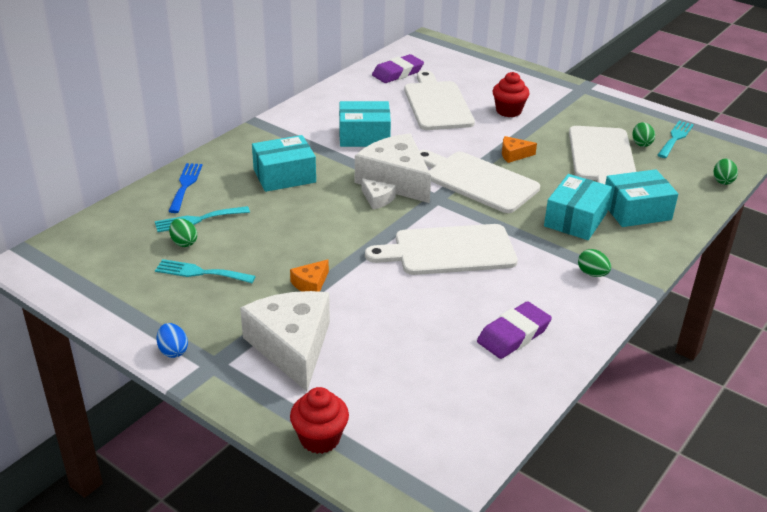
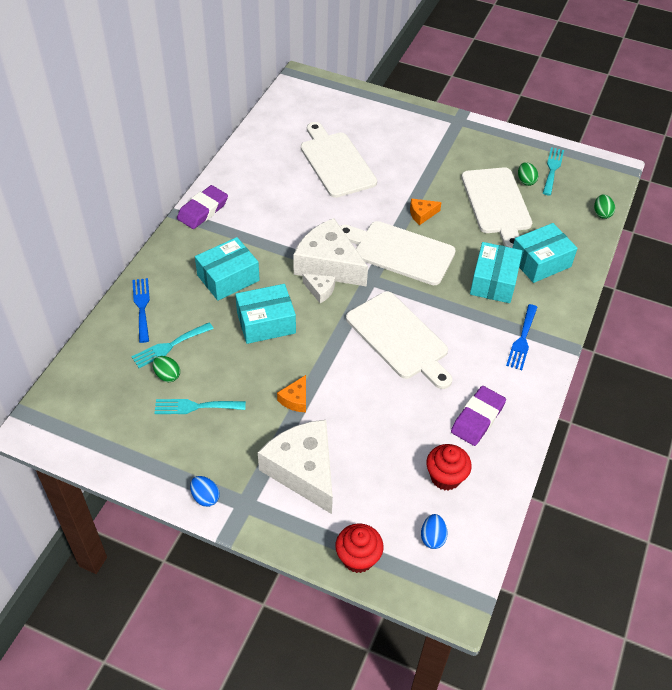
camera: 15 degrees left, 15 degrees up
(364, 136) = (283, 215): turquoise box -> turquoise box (266, 323)
(397, 73) = (287, 127): purple eraser -> purple eraser (203, 210)
(417, 436) = (432, 537): none -> blue egg
(449, 251) = (399, 338): white cutting board -> white cutting board turned 105 degrees counterclockwise
(508, 111) = (402, 160): red cupcake -> red cupcake (445, 477)
(592, 274) = (522, 340): green egg -> blue fork

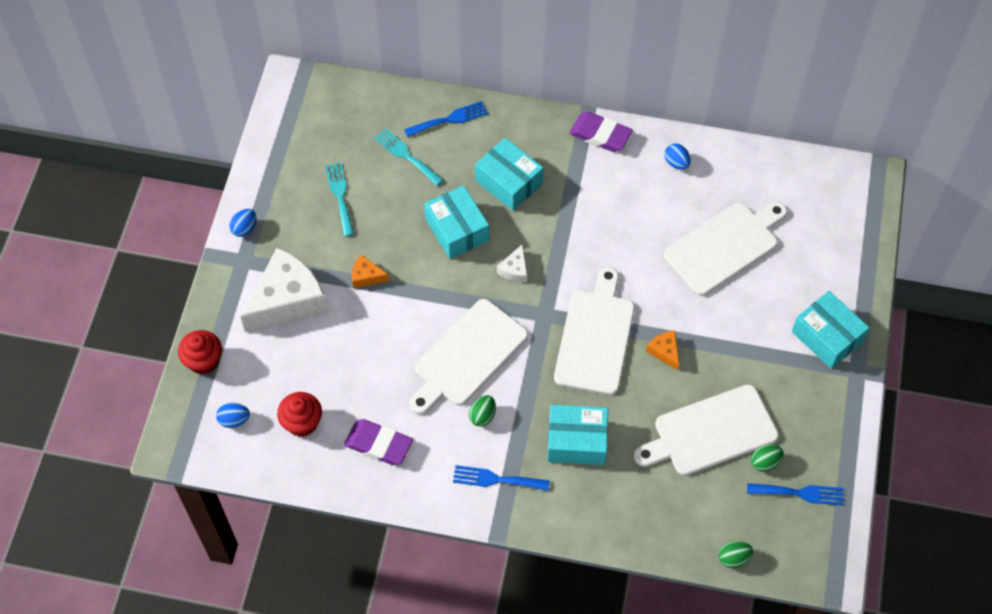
camera: 80 degrees right, 10 degrees up
(167, 375) = (371, 163): green egg -> green egg (482, 416)
(249, 172) = (676, 163): none -> blue egg
(328, 264) = (555, 270): white cheese -> none
(540, 262) = (624, 490): turquoise box -> turquoise box (827, 337)
(552, 169) = (800, 493): turquoise fork -> blue fork

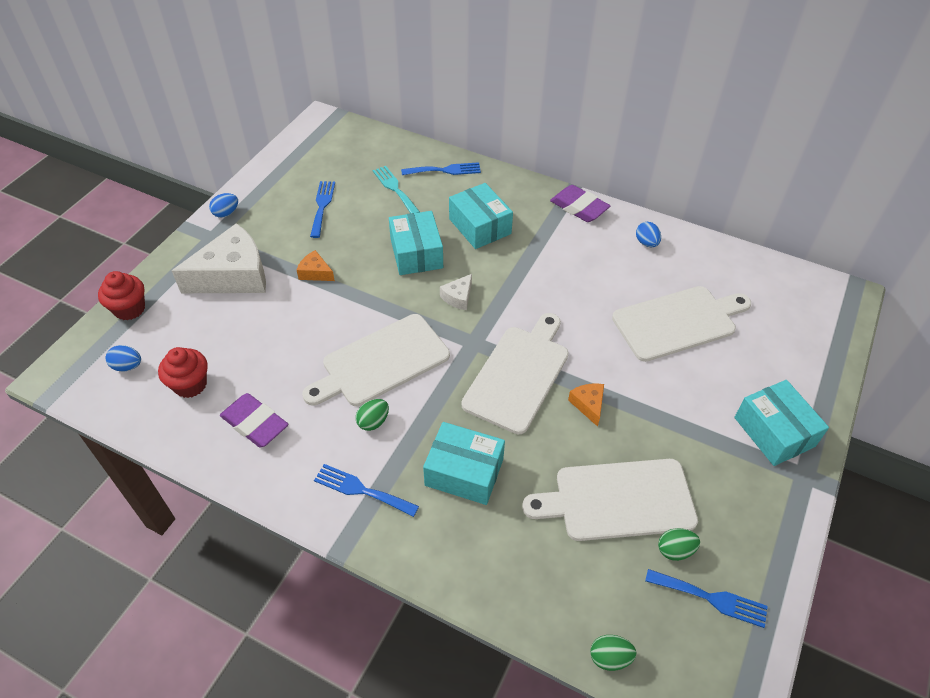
camera: 15 degrees right, 10 degrees down
(340, 195) = (322, 206): turquoise fork -> blue fork

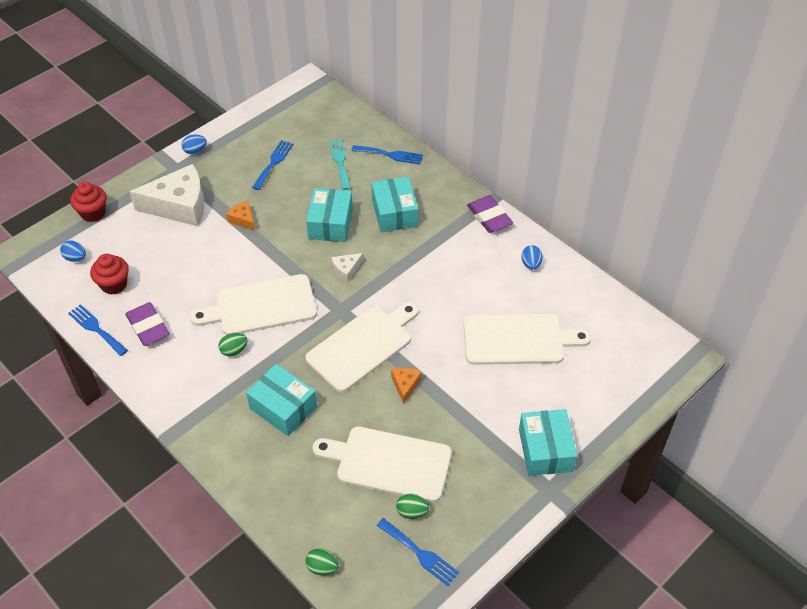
camera: 20 degrees right, 0 degrees up
(361, 490) = (203, 398): blue fork -> blue fork (96, 329)

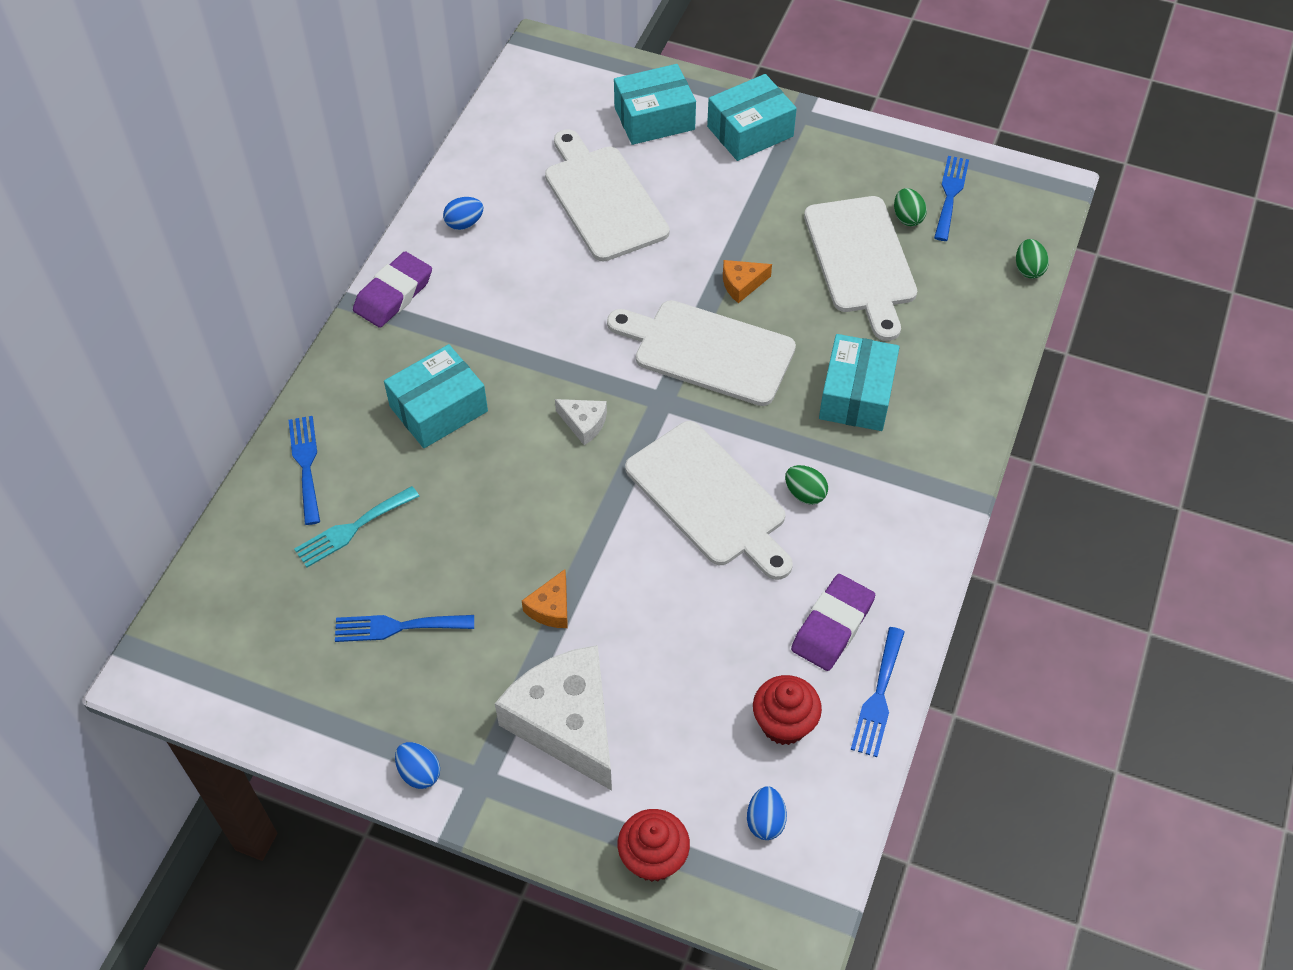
camera: 115 degrees left, 5 degrees up
(330, 224) = (501, 482): turquoise box -> turquoise box (654, 118)

